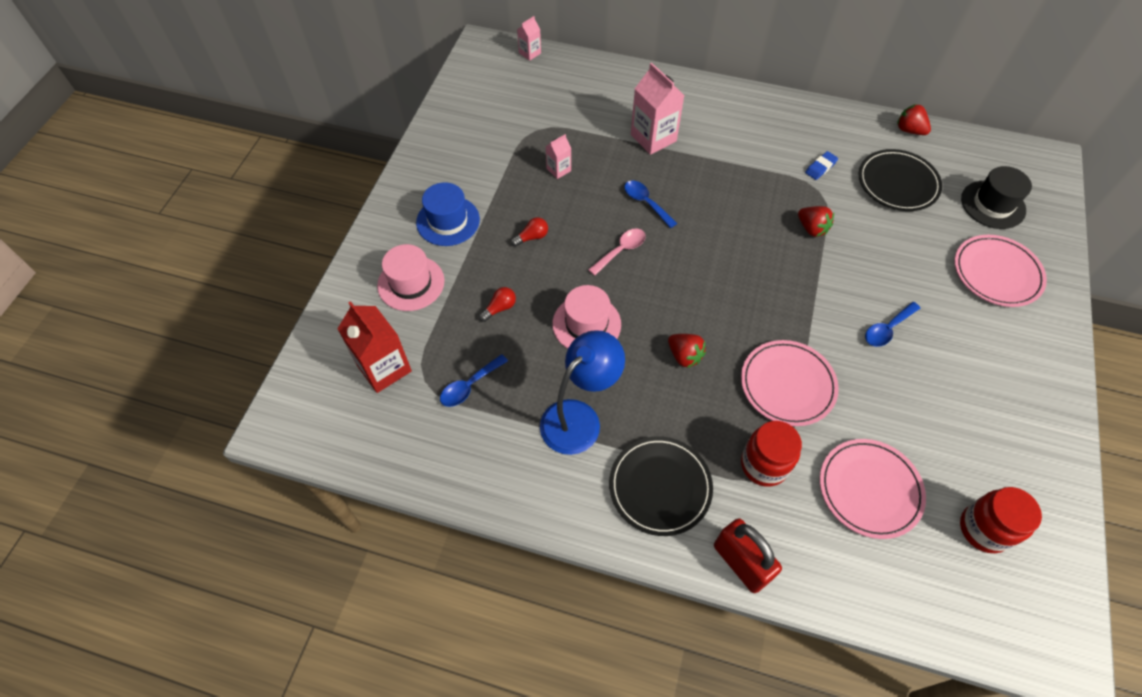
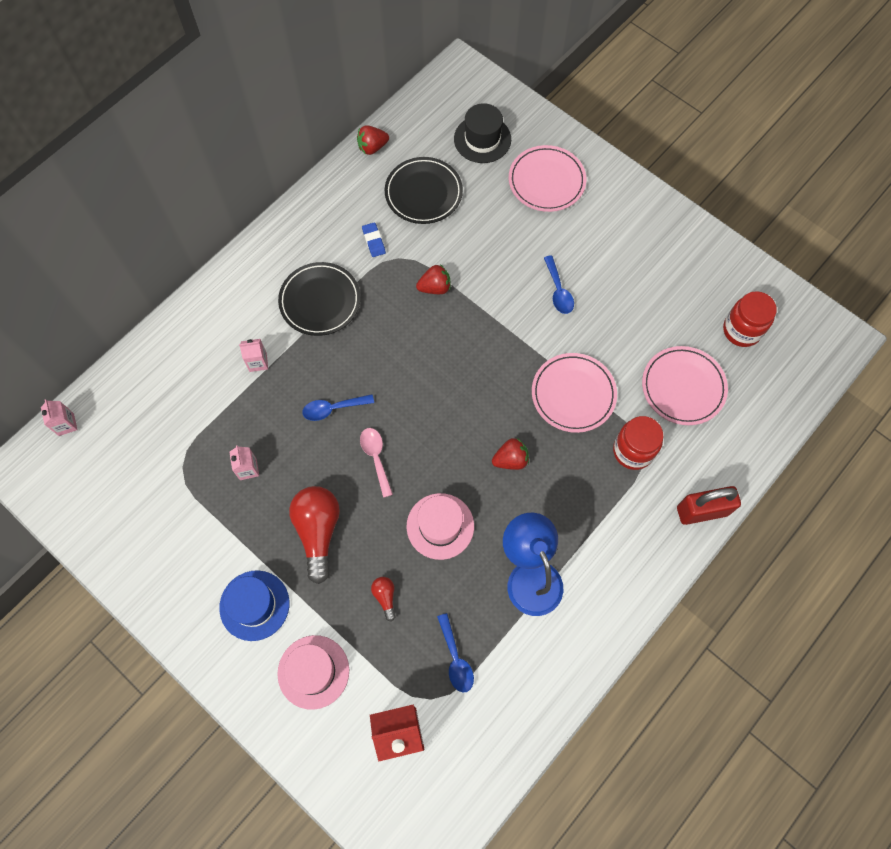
camera: 65 degrees left, 10 degrees up
(532, 237) = (318, 532): red light bulb -> red light bulb, size x2.17
(653, 138) = (258, 362): pink carton -> pink carton, size x0.52
(660, 487) = (618, 540): black plate -> black plate (320, 301)

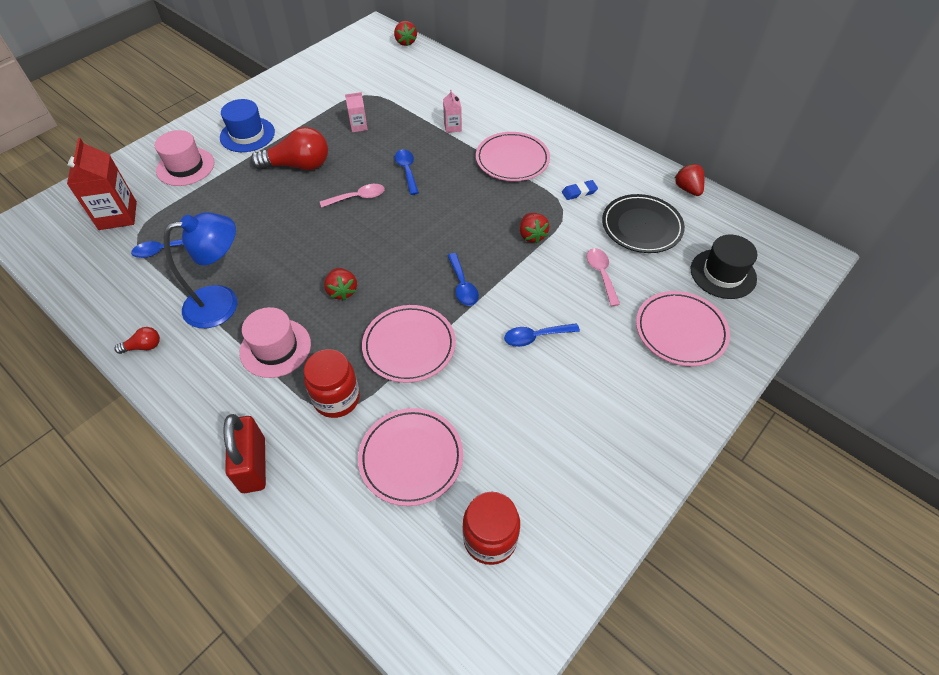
camera: 90 degrees right, 15 degrees down
(66, 424) = (405, 42): pink carton -> red strawberry
(320, 301) = (512, 160): black plate -> pink plate
(385, 597) = (232, 205): red light bulb -> red light bulb (143, 346)
(440, 526) = (286, 240): pink hat -> pink hat (275, 348)
(484, 233) = (601, 274): none -> pink spoon
(501, 350) = (462, 285): none -> blue spoon

